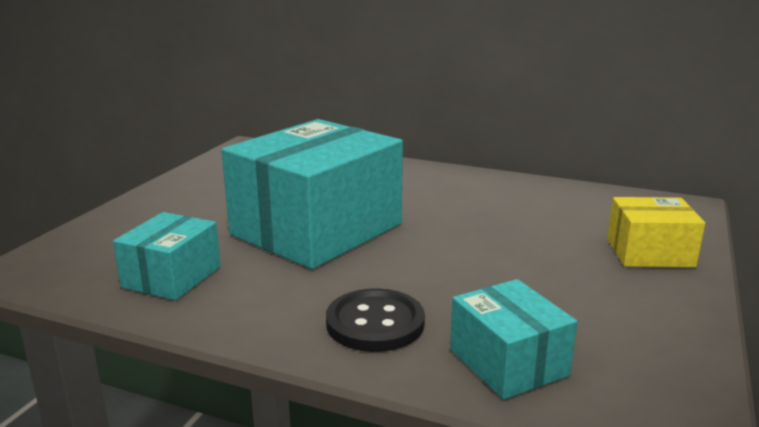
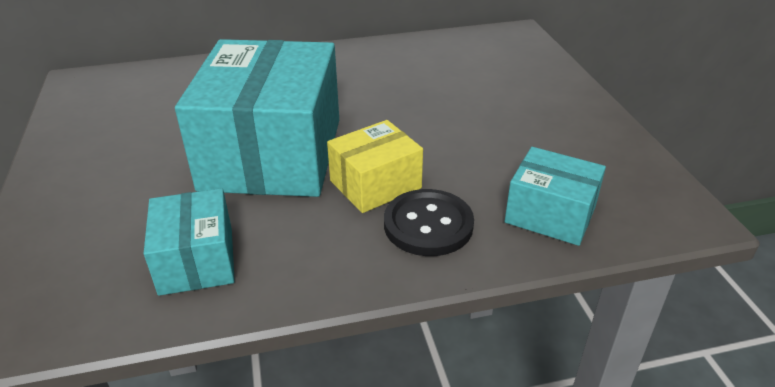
camera: 35 degrees left, 15 degrees up
(649, 253) = (537, 83): yellow box -> yellow box (375, 184)

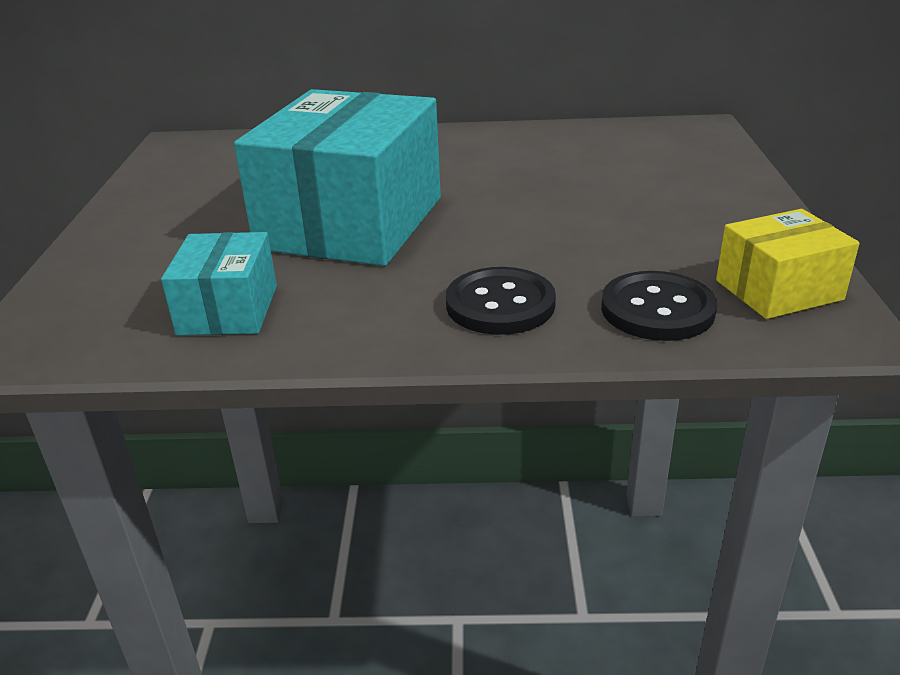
camera: 15 degrees right, 5 degrees down
(375, 184) = (455, 261): yellow box -> yellow box (778, 290)
(550, 214) = (657, 309): turquoise box -> black button

